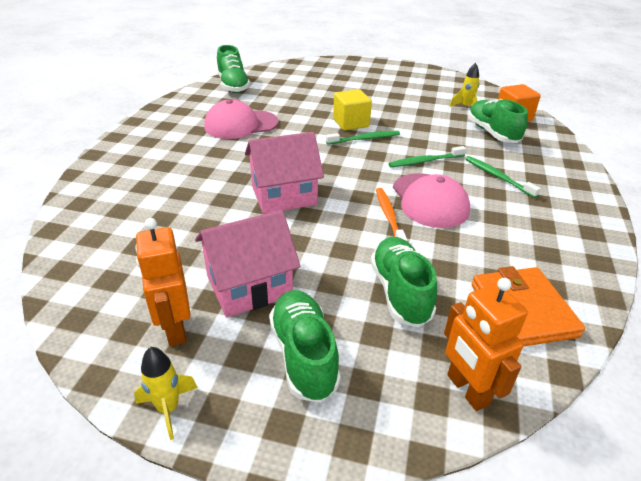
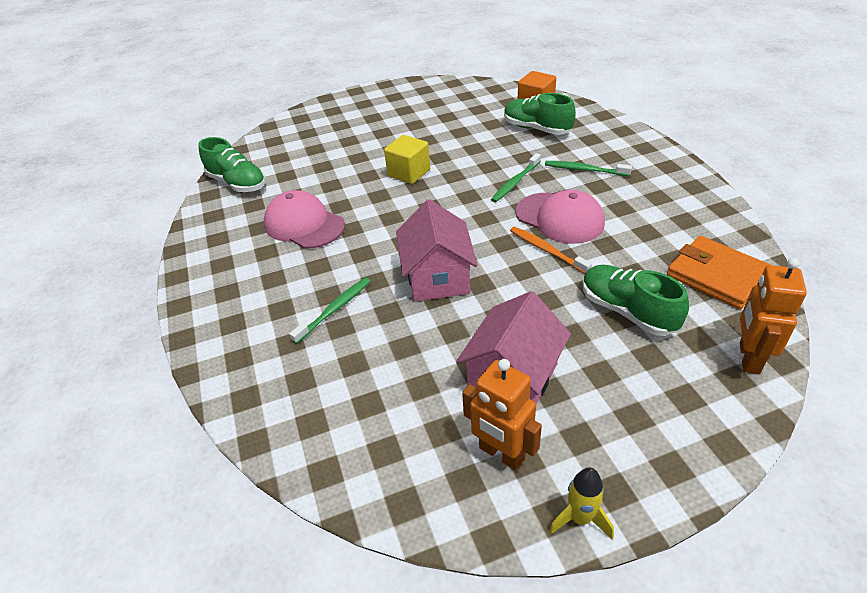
camera: 30 degrees left, 5 degrees up
(241, 125) = (304, 224): pink cap -> pink cap turned 90 degrees clockwise
(283, 195) = (437, 277): pink house -> pink house turned 45 degrees counterclockwise
(303, 355) = (622, 406): green shoe -> none
(365, 139) = (441, 184): green toothbrush -> green toothbrush (335, 309)
(465, 107) = (488, 112): yellow rocket -> none
(467, 390) = (748, 358): orange robot -> orange robot turned 75 degrees clockwise

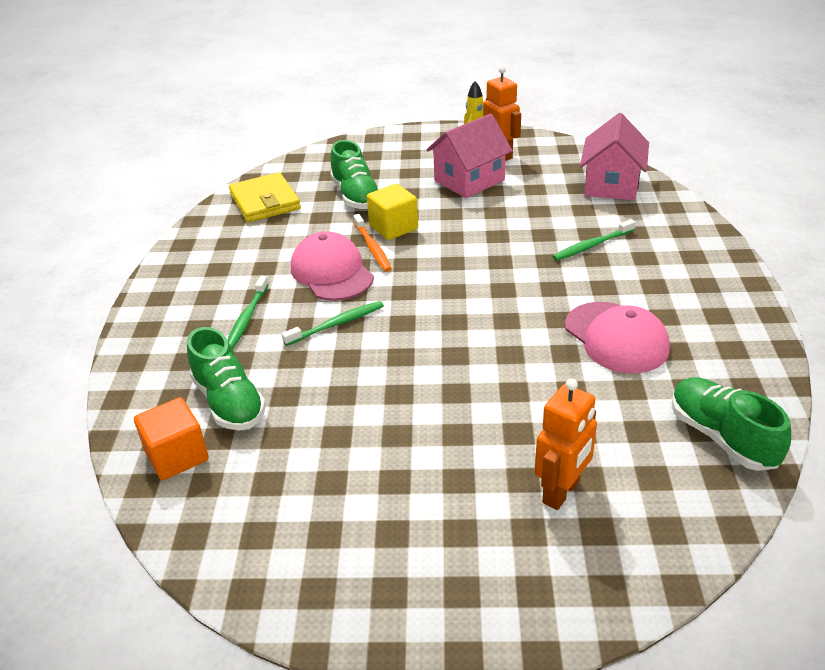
camera: 160 degrees left, 5 degrees down
(409, 173) = (455, 377): yellow cube -> yellow cube (393, 227)
(437, 277) = (487, 249): pink house -> pink house (611, 185)
(584, 170) = (247, 318): green toothbrush -> green toothbrush turned 60 degrees clockwise
(717, 275) = (265, 201): orange wallet -> yellow wallet
(748, 358) = (312, 161): orange robot -> orange robot (562, 492)

